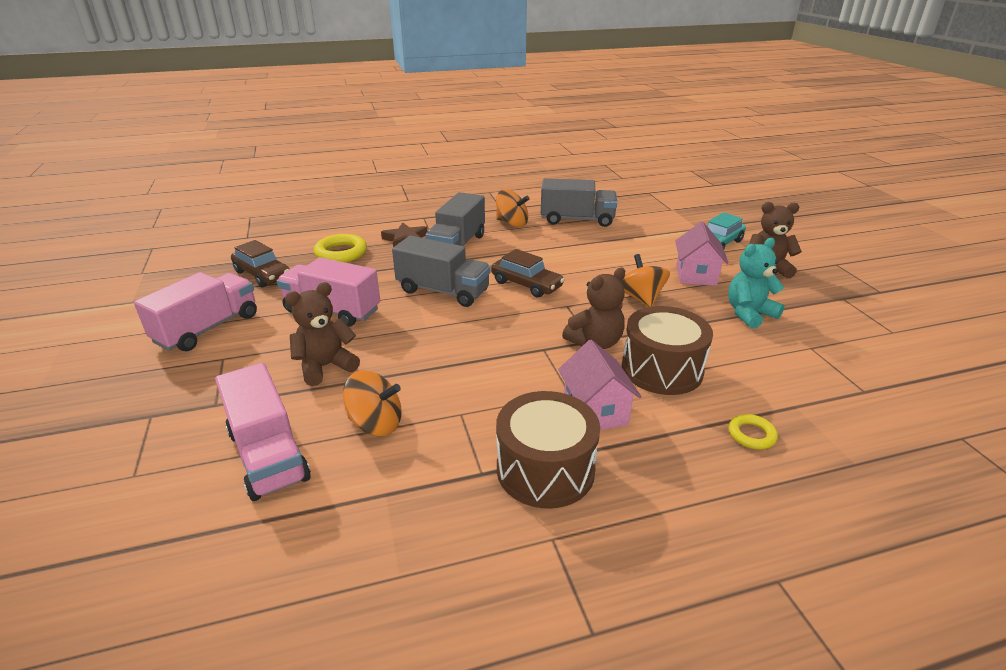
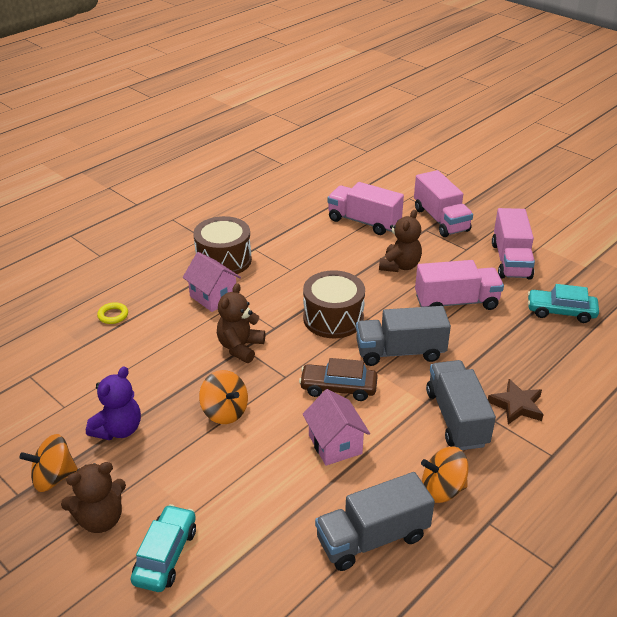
camera: 150 degrees right, 5 degrees up
(170, 412) = (441, 220): none -> pink truck
(262, 275) = (561, 312): brown car -> turquoise car
(341, 253) = (544, 361): yellow ring -> none
(376, 423) = (330, 250): orange spinning top -> orange spinning top (53, 477)
(662, 369) = (181, 342): brown drum -> brown drum (333, 318)
(696, 275) = (180, 471): pink house -> pink house (335, 444)
(749, 314) = (118, 429): turquoise teddy bear -> purple teddy bear

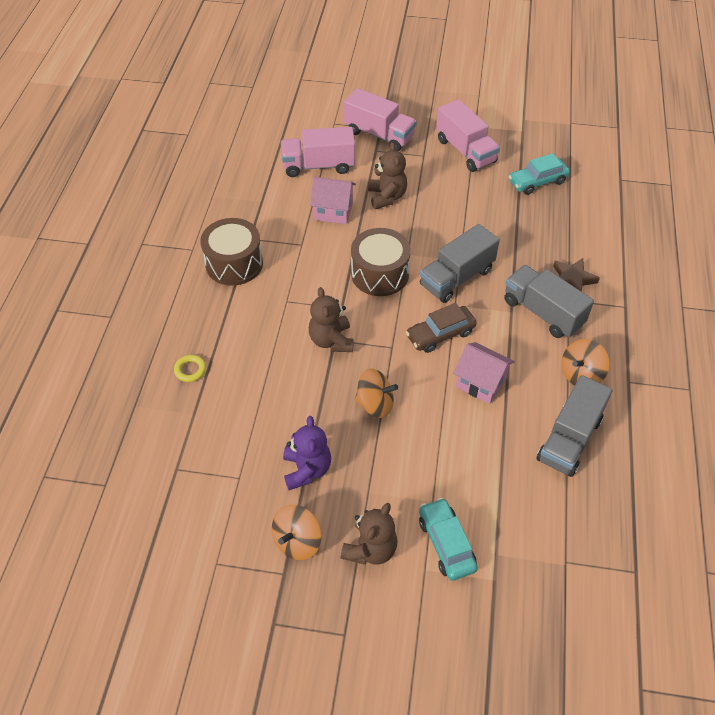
camera: 35 degrees left, 15 degrees up
(213, 297) = (262, 305): pink house -> pink house (333, 211)
(456, 302) = (458, 210): pink truck -> none

